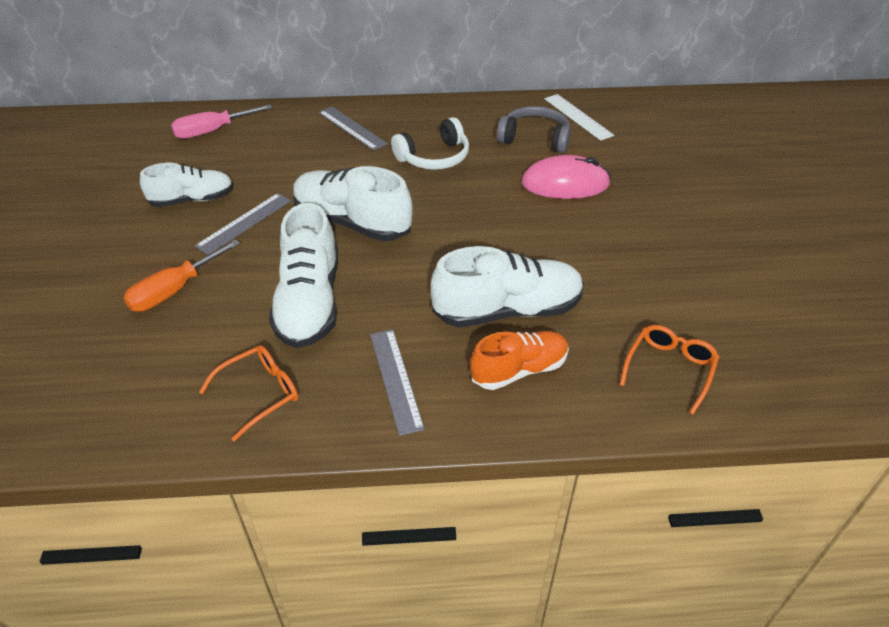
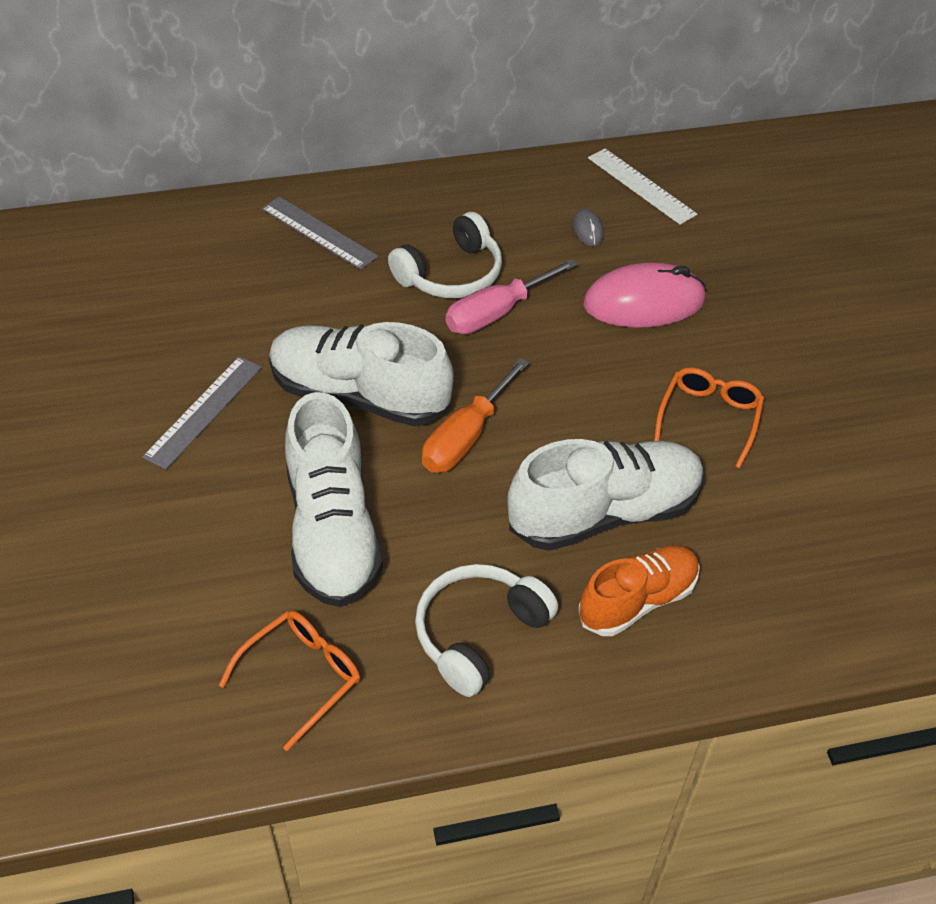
camera: 10 degrees left, 5 degrees up
(174, 290) = (134, 532): orange screwdriver -> orange screwdriver (465, 437)
(192, 199) = (115, 379): white shoe -> none
(212, 131) = (109, 256): pink screwdriver -> pink screwdriver (496, 313)
(396, 379) = (479, 634): grey ruler -> white headphones
(535, 139) = (587, 230): grey headphones -> grey mouse
(669, 369) = (828, 577): orange glasses -> orange glasses (709, 418)

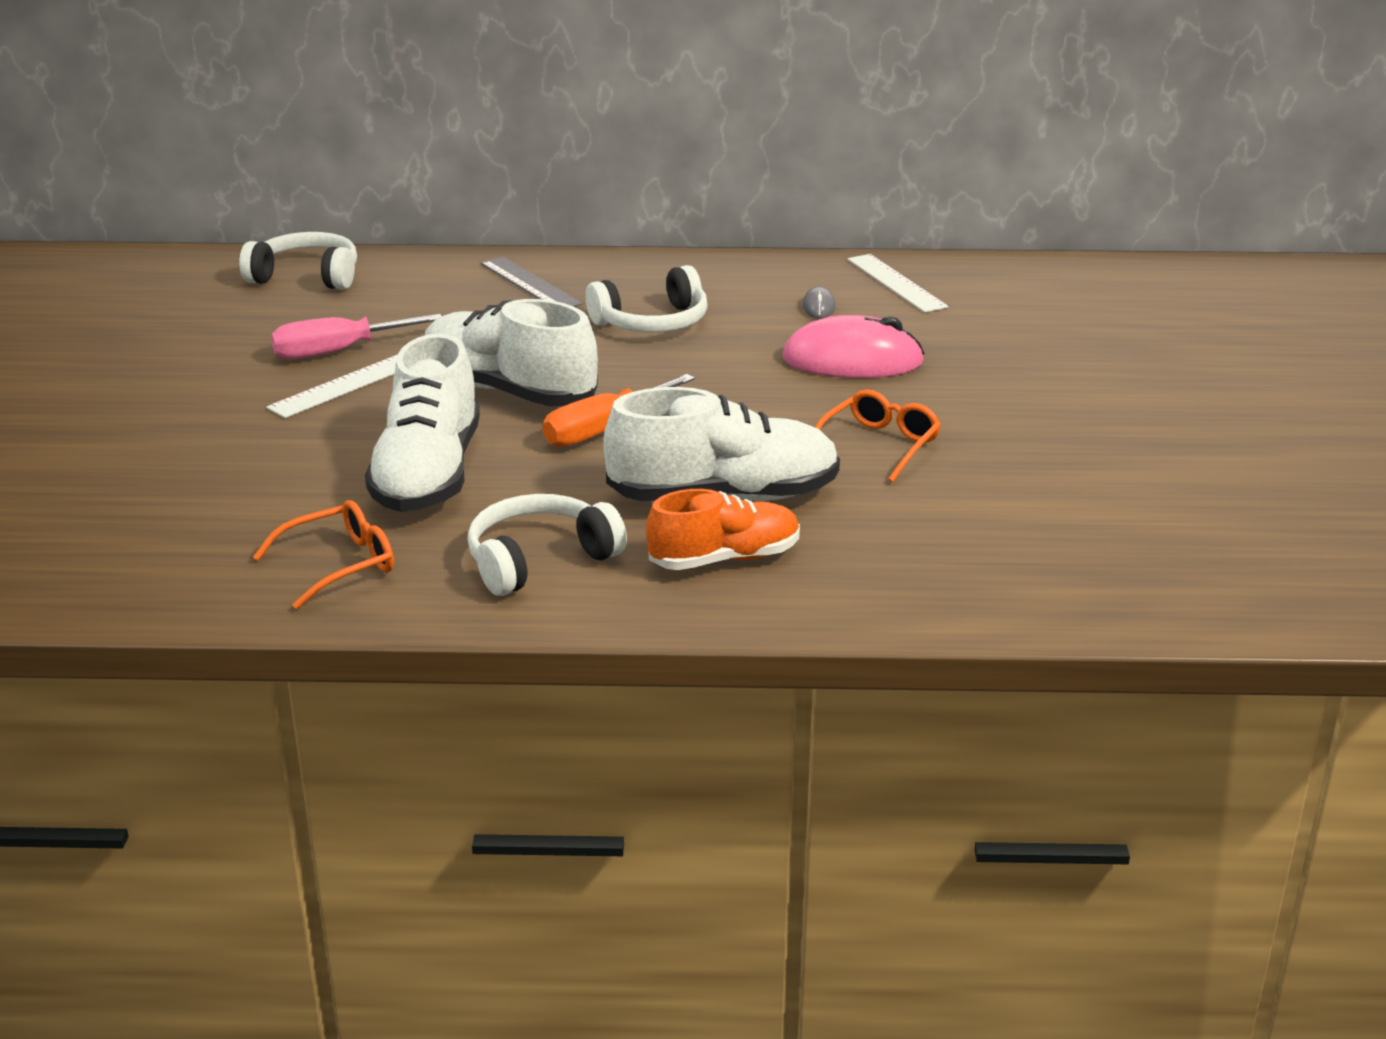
camera: 15 degrees right, 20 degrees down
(103, 252) = (306, 277): none -> white headphones
(203, 411) = (344, 385): grey ruler -> white ruler
(496, 313) = (686, 352): pink screwdriver -> pink screwdriver (338, 351)

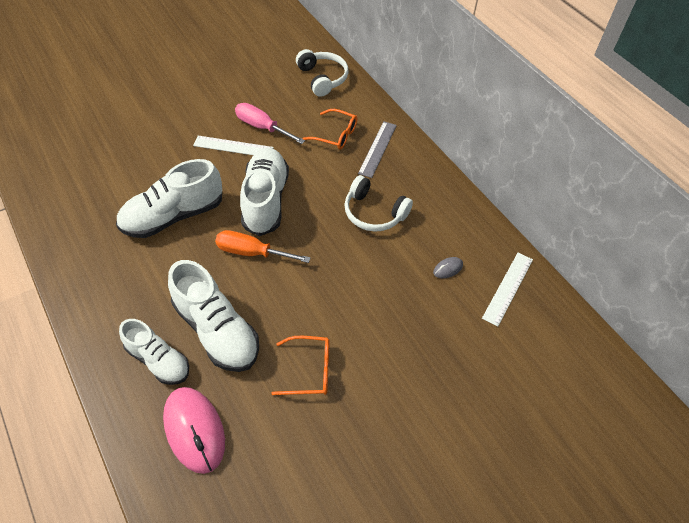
camera: 55 degrees right, 25 degrees up
(338, 565) = (85, 230): orange glasses -> orange glasses (335, 135)
(539, 560) = (122, 292): white headphones -> none
(725, 559) = (158, 360): orange shoe -> white shoe
(852, 360) = (396, 313): pink mouse -> pink mouse (194, 430)

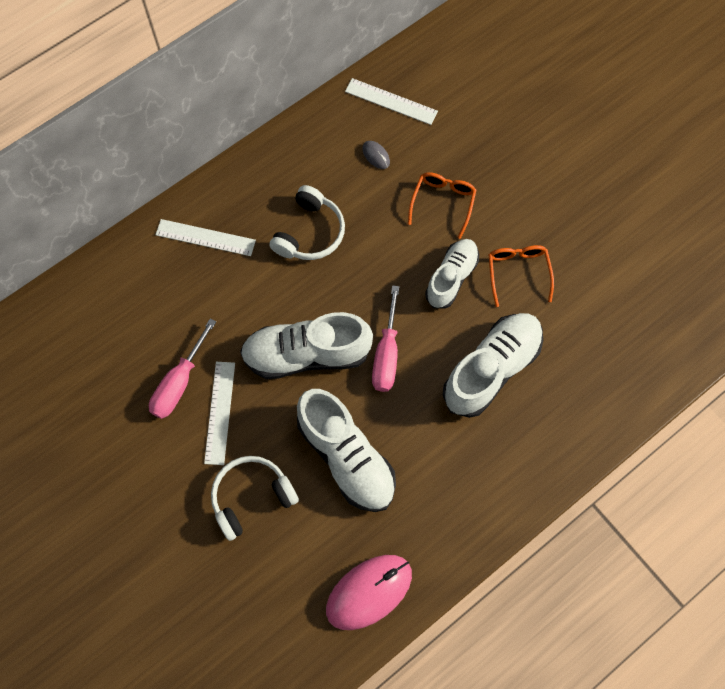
camera: 95 degrees left, 15 degrees up
(158, 360) = (537, 419): white shoe -> white shoe (451, 278)
(194, 430) = (600, 364): pink mouse -> pink mouse (369, 592)
(252, 252) = (386, 354): orange screwdriver -> pink screwdriver
(322, 78) = (72, 320): white headphones -> white headphones (251, 497)
(335, 135) = (185, 289): orange glasses -> orange glasses (442, 203)
(377, 149) = (205, 238): grey ruler -> white ruler

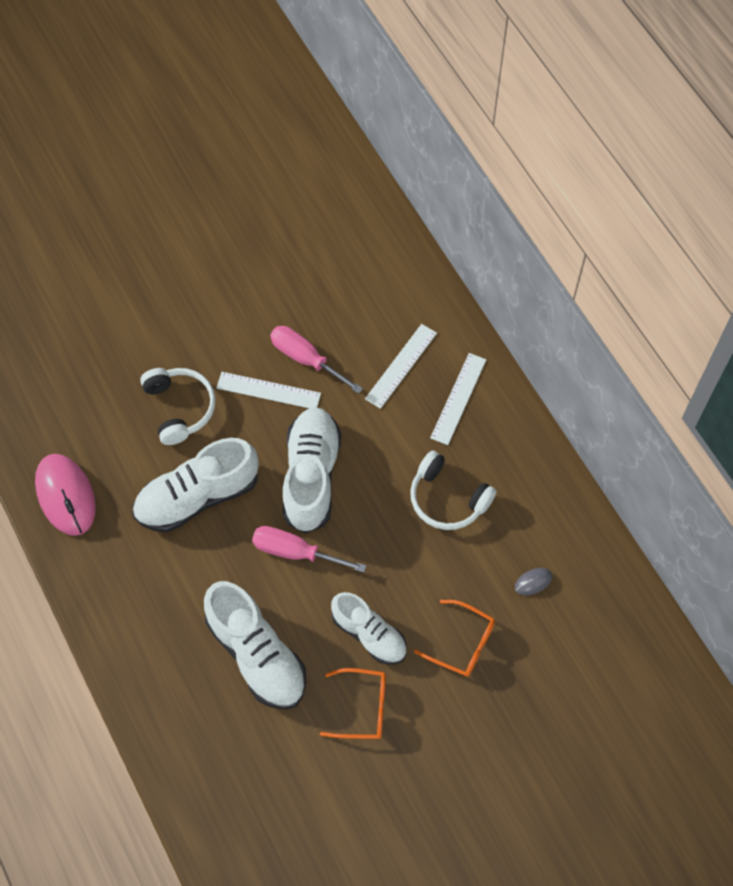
camera: 100 degrees right, 5 degrees down
(391, 101) = (603, 611): white ruler -> white ruler (401, 366)

